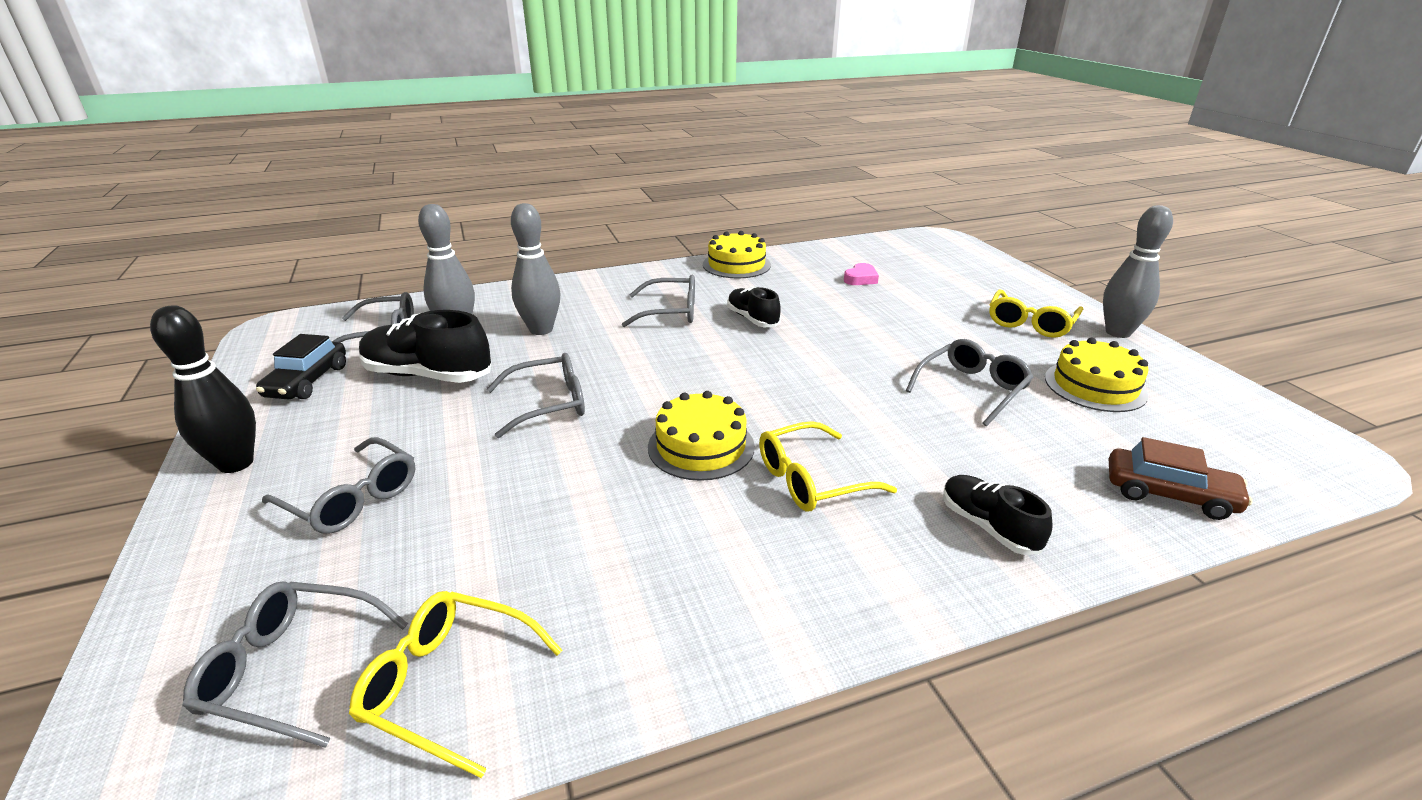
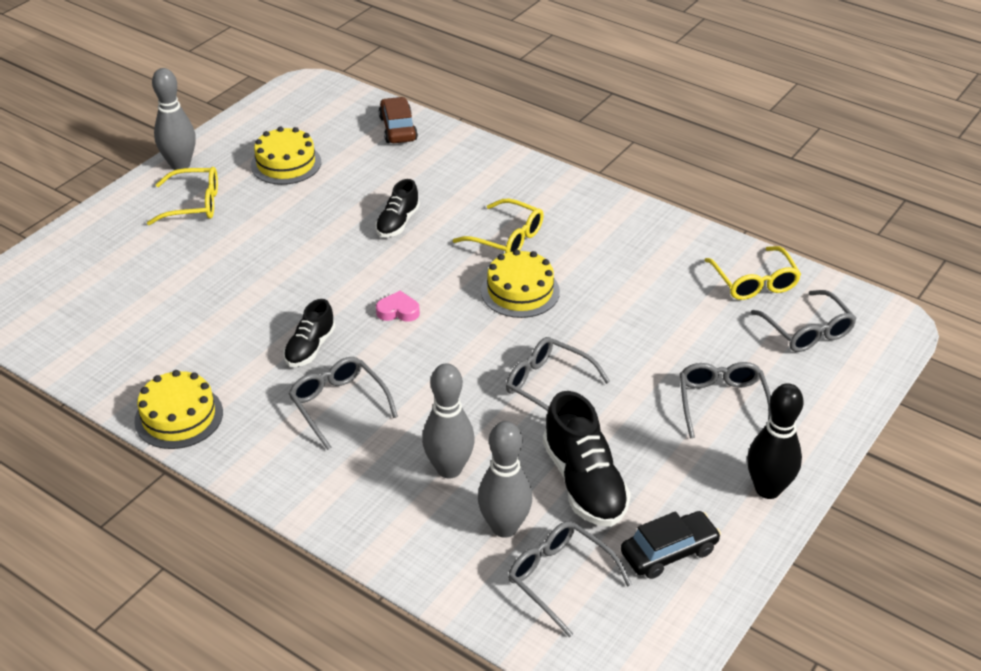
camera: 125 degrees left, 10 degrees up
(861, 279) = (157, 317): pink heart -> pink heart (398, 311)
(972, 389) = (336, 208): grey glasses -> none
(988, 526) = (485, 174): black shoe -> black shoe (398, 223)

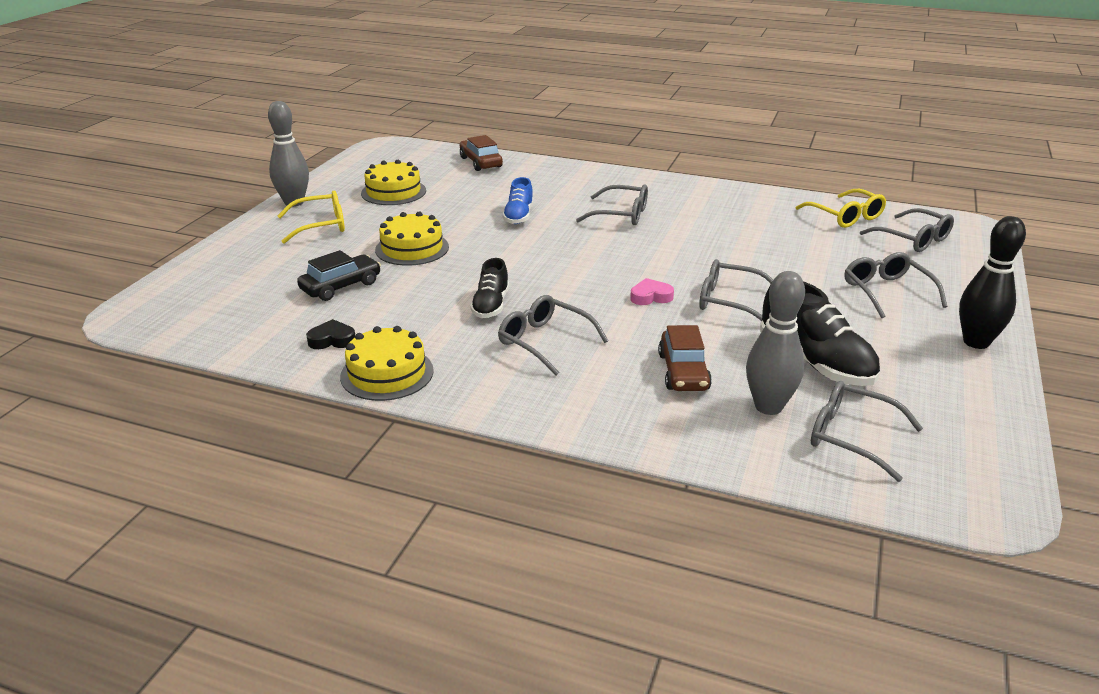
camera: 15 degrees left, 10 degrees down
(146, 365) = (332, 340): none -> black heart
(398, 223) = (518, 216): black shoe -> blue shoe
(398, 311) = (557, 271): pink heart -> pink heart (650, 296)
(449, 469) = (683, 372): grey bowling pin -> brown car
(507, 238) = (621, 215): yellow glasses -> grey glasses
(520, 291) = (657, 245): yellow cake -> yellow cake (412, 248)
(669, 552) = (932, 400): black car -> black car (341, 286)

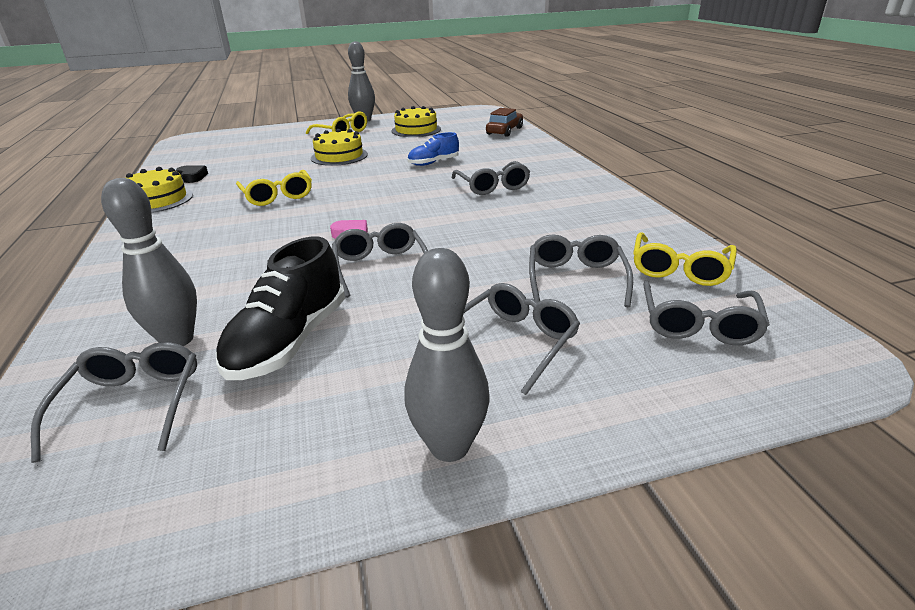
camera: 55 degrees right, 0 degrees up
(341, 286) = (265, 159): black car -> none
(491, 305) = (277, 196): black shoe -> yellow glasses
(544, 341) = (236, 225): grey glasses -> grey glasses (576, 279)
(683, 372) = (222, 284): brown car -> none
(976, 342) = (449, 447): black bowling pin -> grey bowling pin

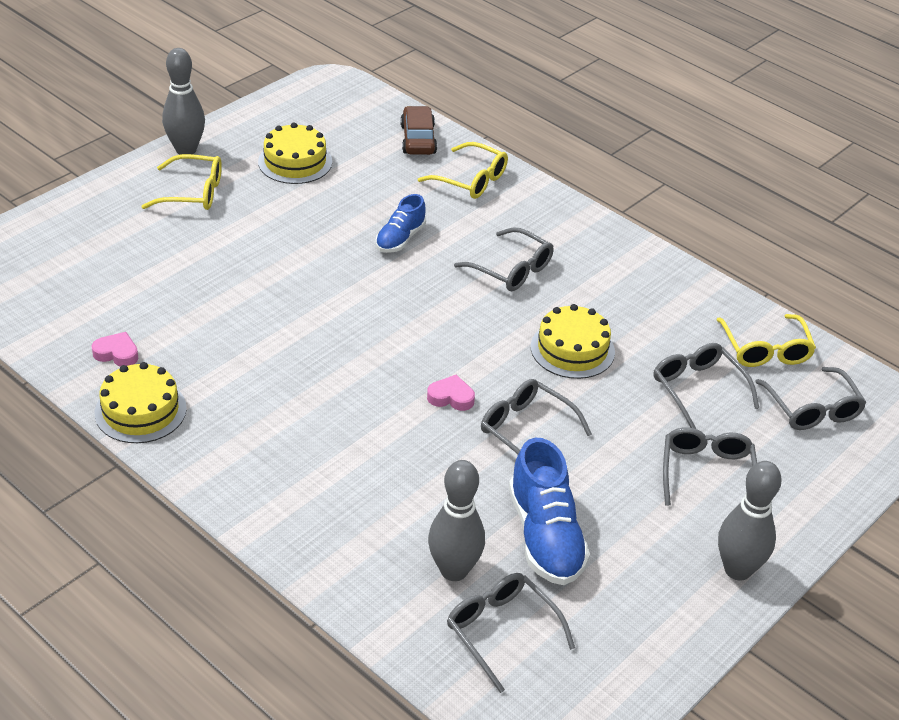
camera: 35 degrees left, 10 degrees up
(192, 177) = (117, 353): black heart -> pink heart
(277, 196) = (286, 357): yellow glasses -> yellow glasses (471, 180)
(289, 341) = (545, 536): black shoe -> blue shoe
(339, 156) = (261, 254): yellow cake -> yellow cake (572, 349)

